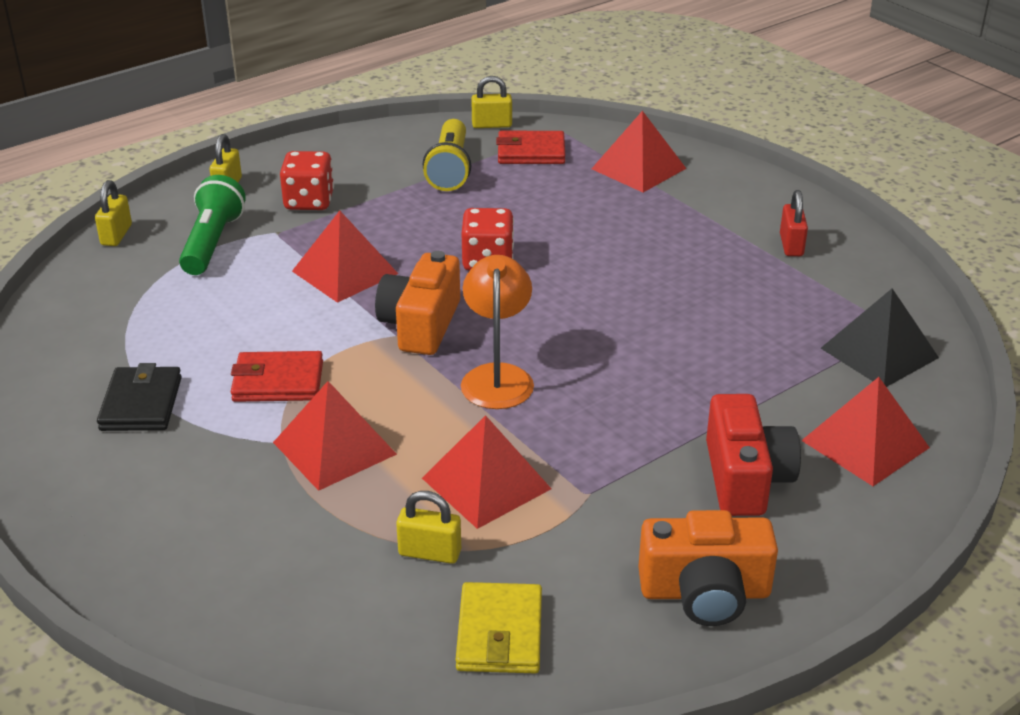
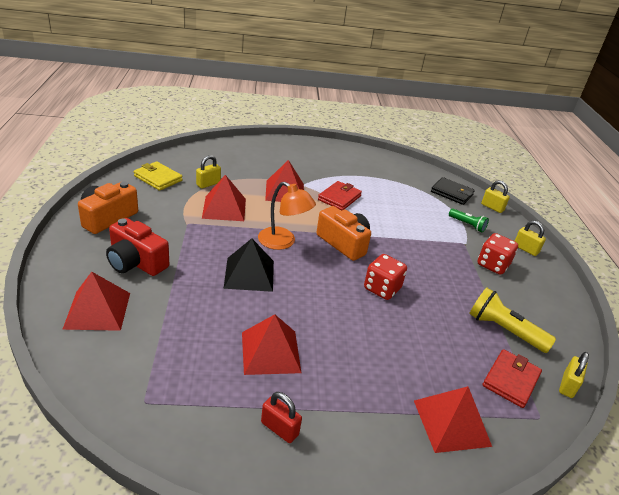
camera: 120 degrees right, 0 degrees up
(141, 404) = (355, 172): black wallet -> black wallet (452, 193)
(212, 242) = (467, 225): green flashlight -> green flashlight, size x0.61
(345, 272) = (410, 245): red pyramid -> red pyramid (270, 352)
(879, 353) = (139, 374): black pyramid -> black pyramid (249, 274)

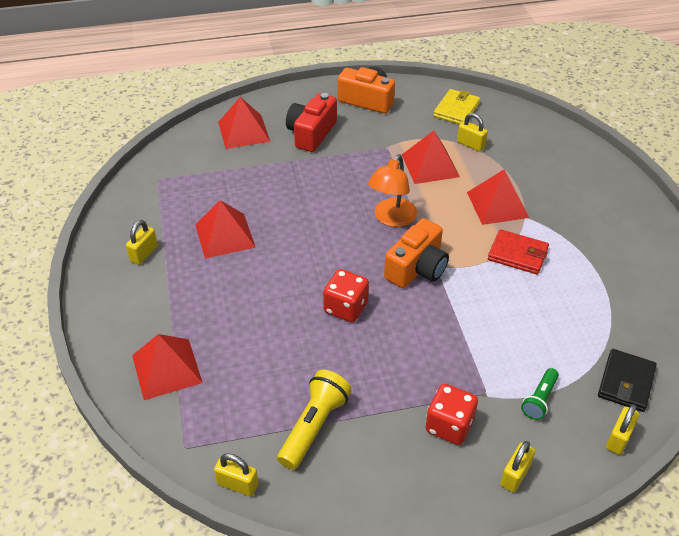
camera: 85 degrees right, 10 degrees up
(249, 274) = (326, 204): black pyramid -> none
(279, 428) = (144, 253): red padlock -> yellow padlock
(510, 380) = (232, 425): red wallet -> none

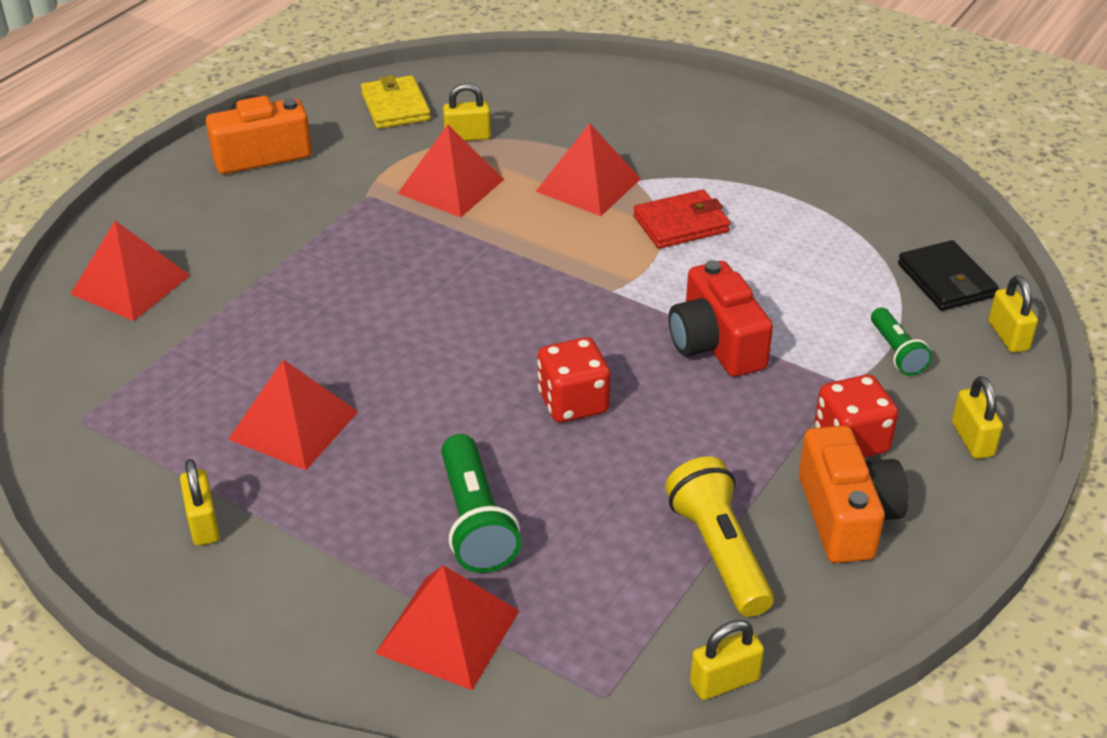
camera: 45 degrees left, 5 degrees down
(236, 330) = (475, 521): none -> green flashlight
(311, 133) = (238, 233): red camera -> red camera (716, 344)
(391, 219) = (488, 272): orange lamp -> none
(417, 268) = (594, 306): orange camera -> orange camera (846, 516)

